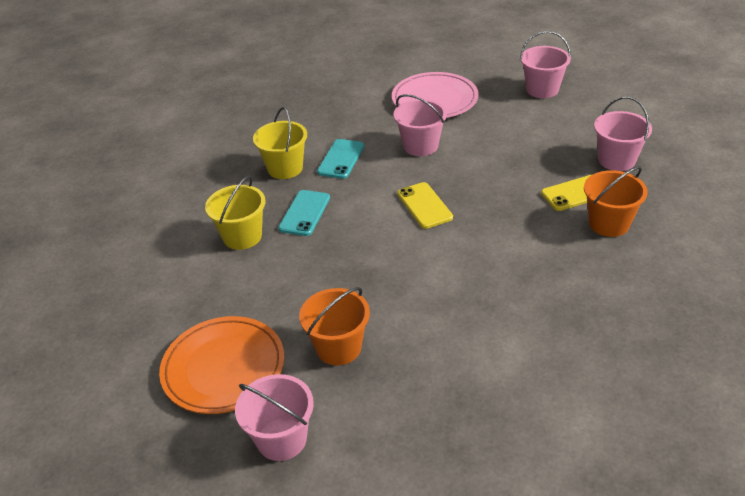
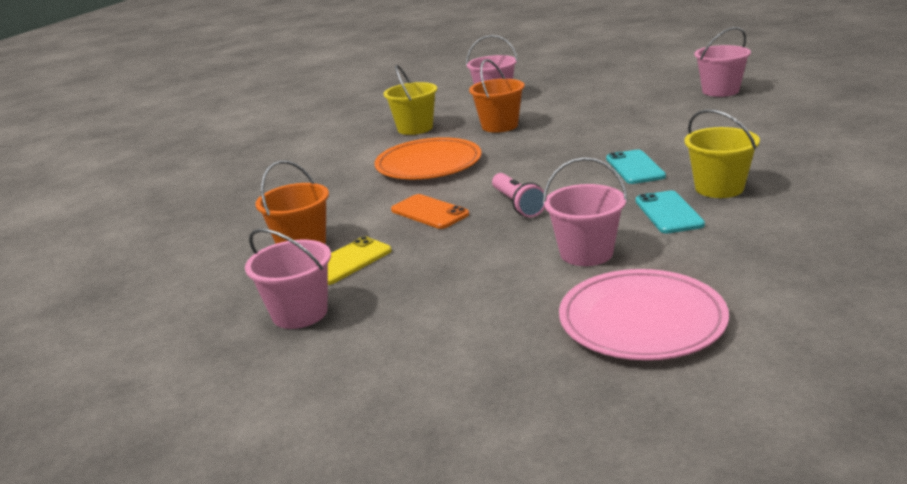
camera: 155 degrees right, 15 degrees down
(223, 368) = (568, 102): orange plate -> orange plate (428, 164)
(242, 236) = (666, 142): yellow bucket -> yellow bucket (415, 128)
(424, 206) = (517, 204): yellow phone -> pink flashlight
(494, 224) = (429, 212): none -> orange phone
(542, 89) = (465, 400): pink bucket -> pink bucket (720, 91)

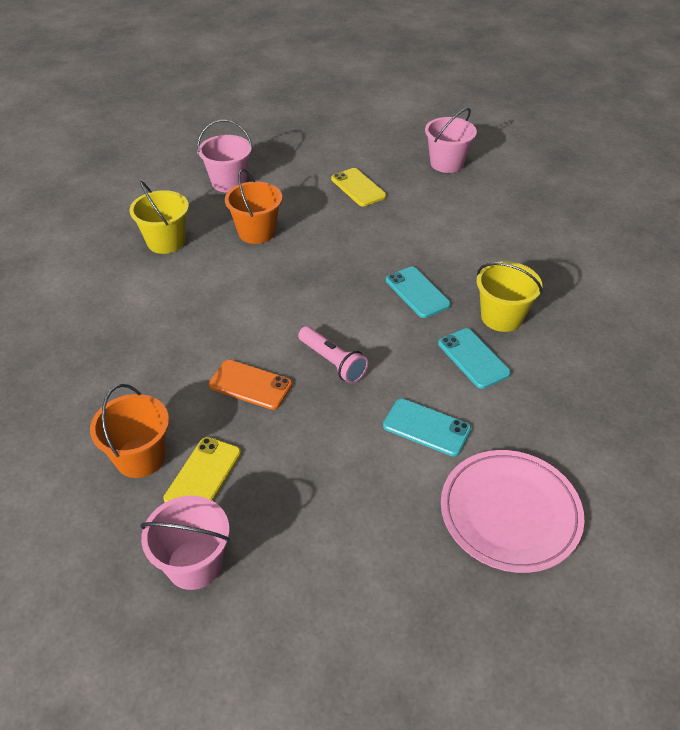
camera: 25 degrees left, 20 degrees up
(428, 164) = (211, 304): orange plate -> none
(586, 253) = (426, 427): pink bucket -> turquoise phone
(616, 103) = (358, 187): none -> yellow phone

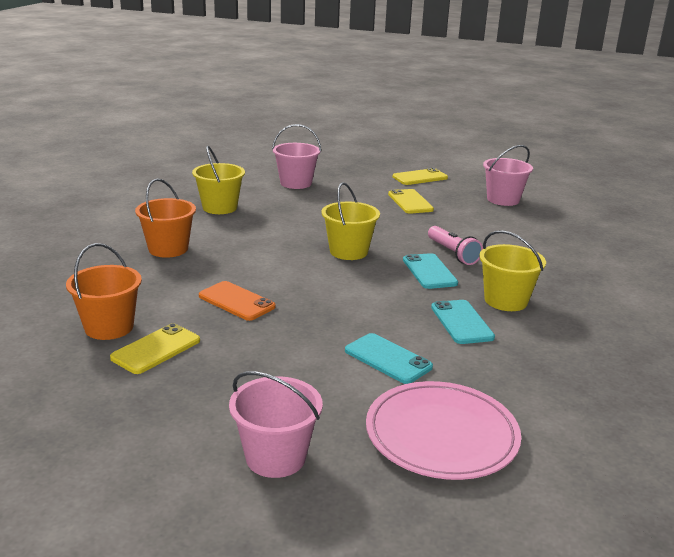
camera: 15 degrees right, 20 degrees down
(194, 564) = (108, 404): pink bucket -> pink bucket (275, 457)
(256, 232) = (302, 214): orange bucket -> orange bucket (168, 249)
(328, 281) = (348, 251): none -> yellow bucket
(332, 362) = (321, 301): pink flashlight -> pink flashlight (452, 253)
(352, 145) = (420, 177): none -> yellow phone

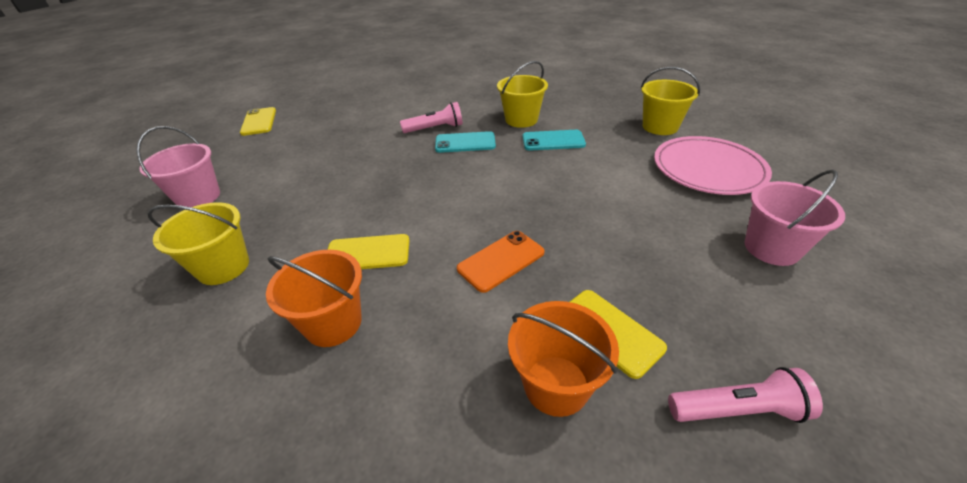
camera: 75 degrees left, 15 degrees up
(76, 400) = (737, 410): none -> pink flashlight
(348, 251) = (408, 178): yellow bucket -> yellow bucket (660, 127)
(388, 359) = (611, 179): turquoise phone -> none
(410, 202) = (314, 134): yellow phone -> yellow phone (368, 253)
(503, 199) = (342, 94): pink bucket -> none

